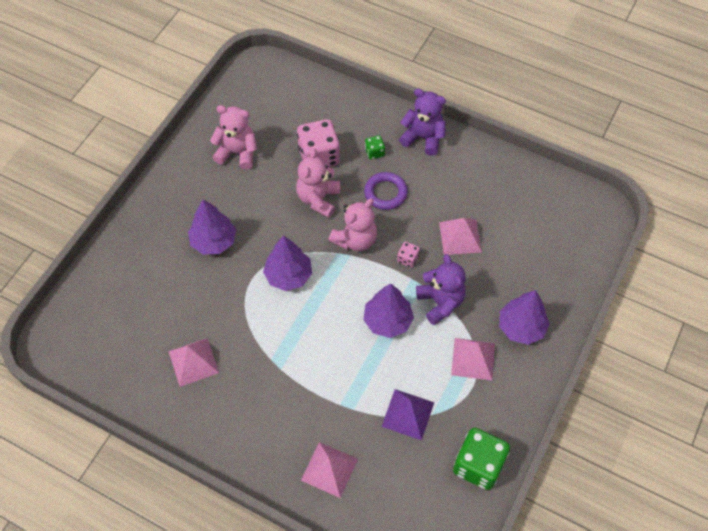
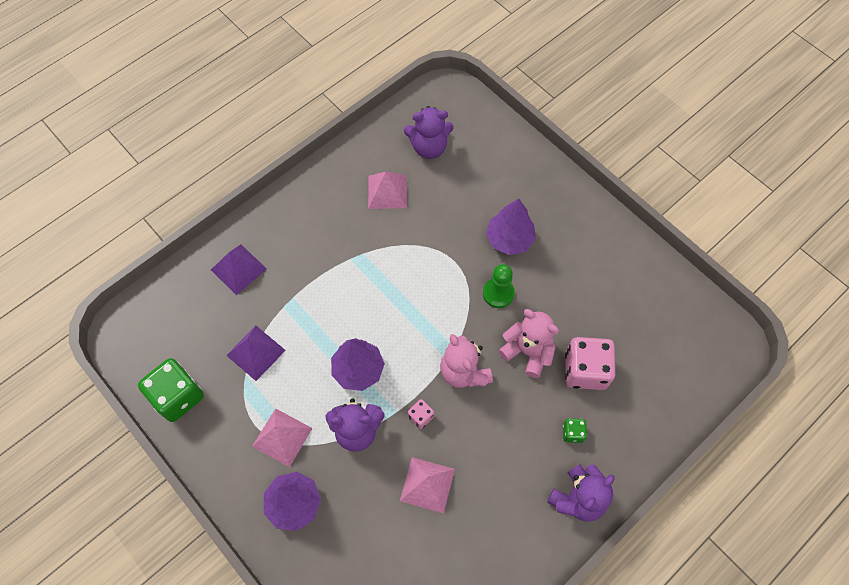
camera: 110 degrees right, 5 degrees up
(128, 341) = (429, 147): none -> purple teddy bear
(237, 153) = (613, 289): pink teddy bear -> none
(272, 235) = (498, 293): none -> green pawn
(288, 275) = (445, 294): purple tree -> none
(329, 469) = (238, 269): pink pyramid -> purple pyramid
(385, 193) = (512, 424): purple ring -> none

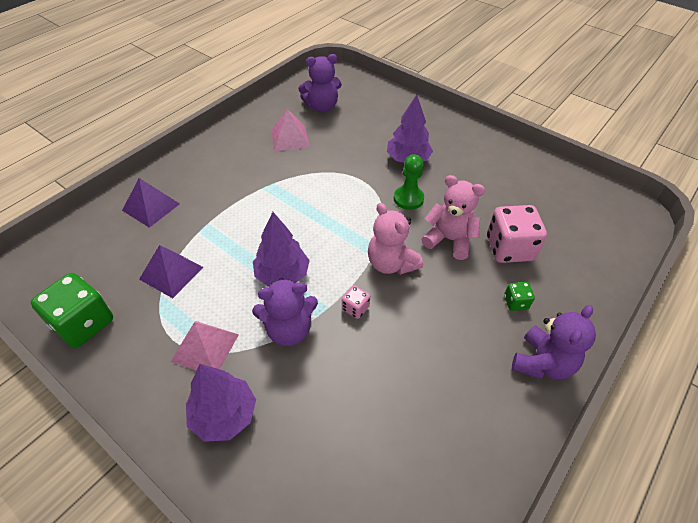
camera: 10 degrees left, 15 degrees down
(427, 485) = (376, 372): pink pyramid -> none

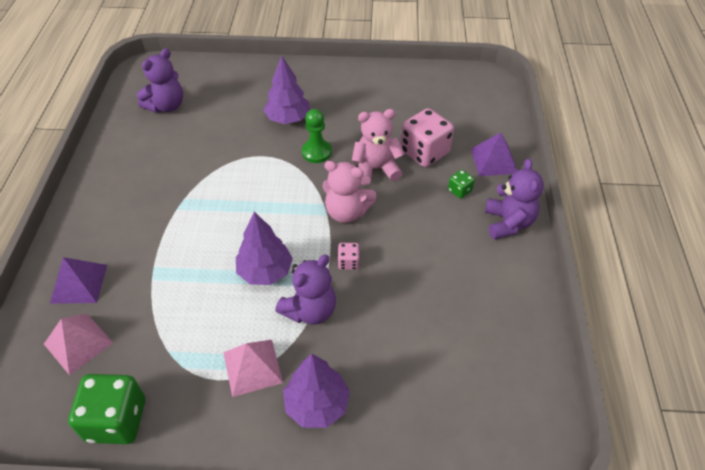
camera: 35 degrees left, 0 degrees up
(171, 273) = (160, 328): purple pyramid -> purple pyramid (494, 161)
(290, 138) = (161, 150): pink pyramid -> pink pyramid (78, 343)

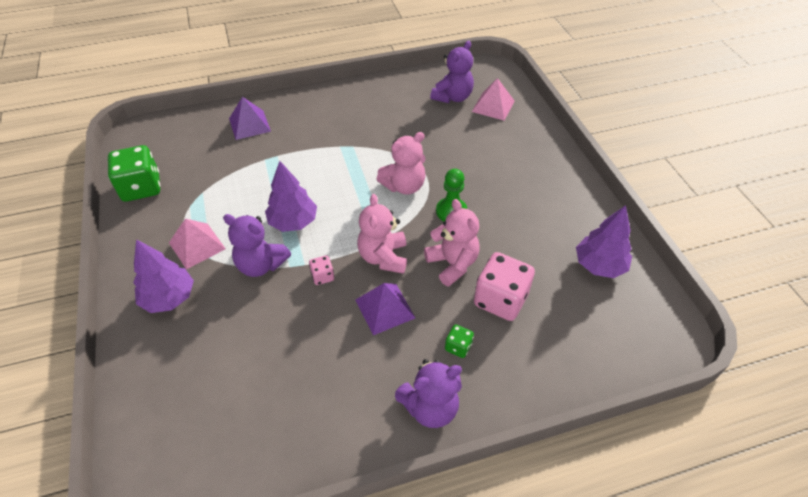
camera: 70 degrees right, 0 degrees up
(78, 343) = (199, 145): pink pyramid -> pink pyramid (493, 106)
(166, 106) = (452, 97): purple teddy bear -> purple teddy bear turned 75 degrees counterclockwise
(266, 174) = (404, 186): none -> pink teddy bear
(288, 118) = (485, 177): purple tree -> purple tree (599, 265)
(494, 161) = (525, 372): purple pyramid -> purple pyramid (384, 308)

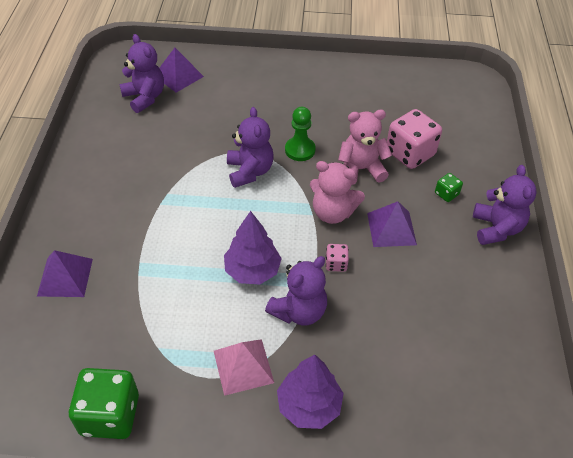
camera: 70 degrees left, 0 degrees up
(404, 186) = (249, 171): pink teddy bear -> purple teddy bear
(493, 106) = (178, 76): pink pyramid -> purple pyramid
(599, 265) = (398, 88): purple tree -> none

